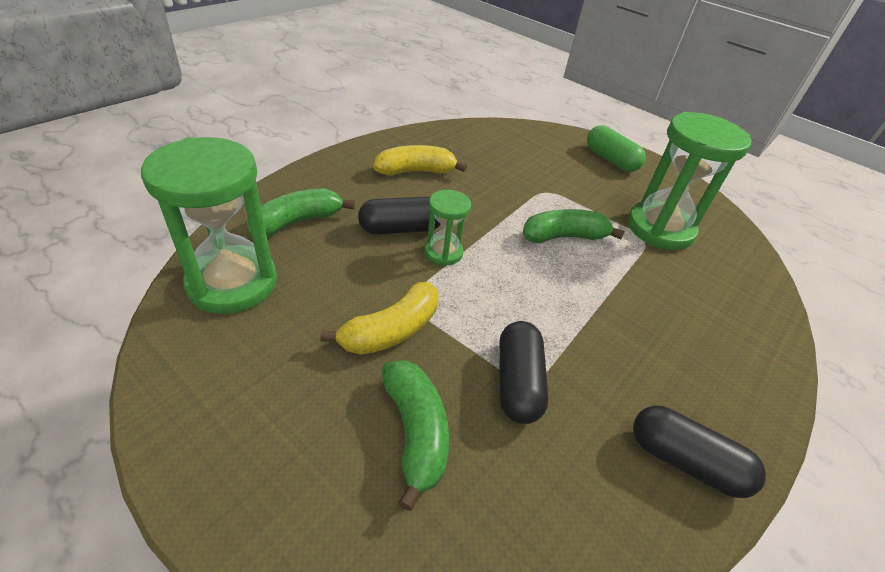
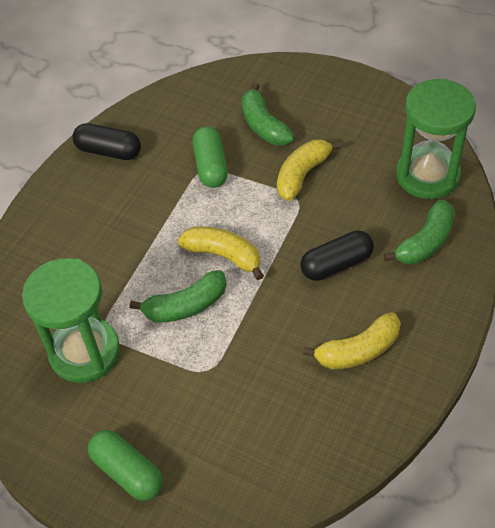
camera: 175 degrees right, 10 degrees up
(443, 252) = (290, 250): green hourglass -> none
(517, 382) = (210, 166): black capsule -> green capsule
(518, 267) = (223, 255): none -> yellow banana

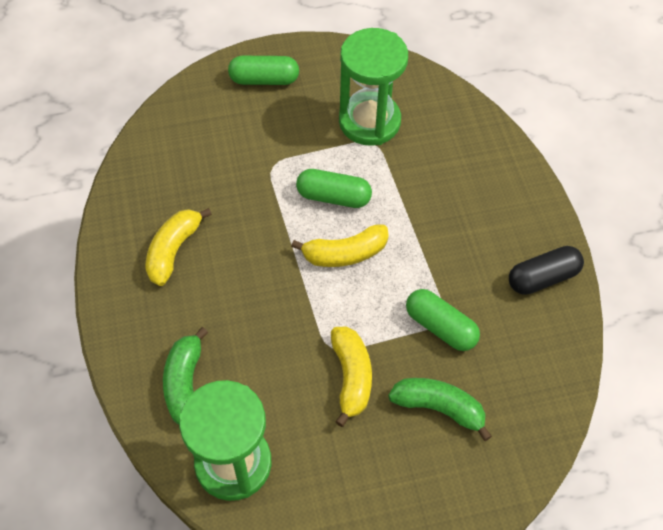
camera: 135 degrees right, 5 degrees up
(186, 306) = (333, 197): green banana -> green capsule
(336, 264) = (246, 309): black capsule -> none

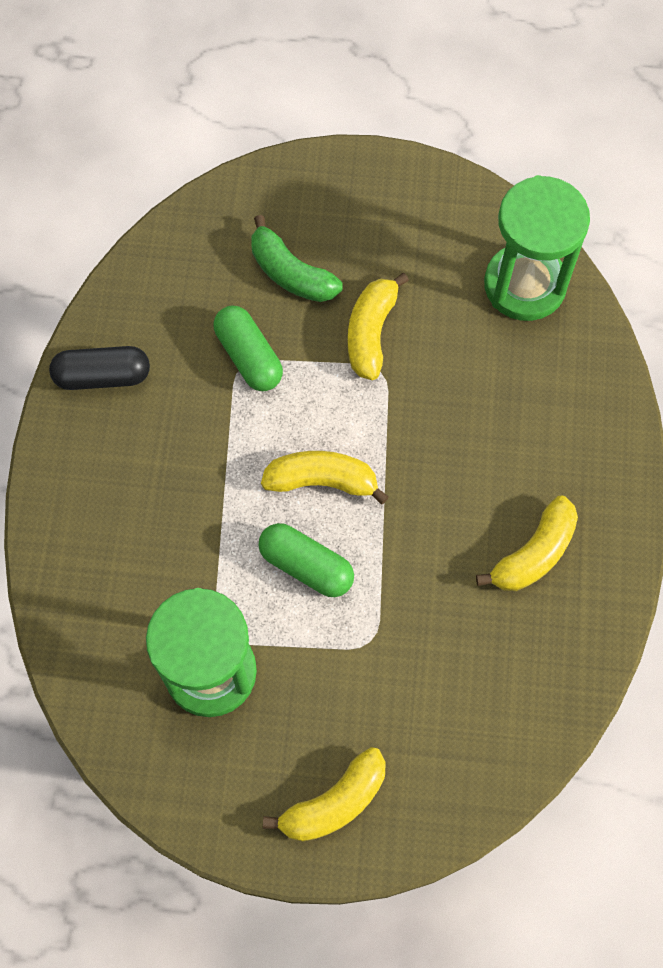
camera: 160 degrees left, 10 degrees up
(185, 384) = (556, 381): green banana -> none
(264, 80) = (334, 802): green capsule -> yellow banana

